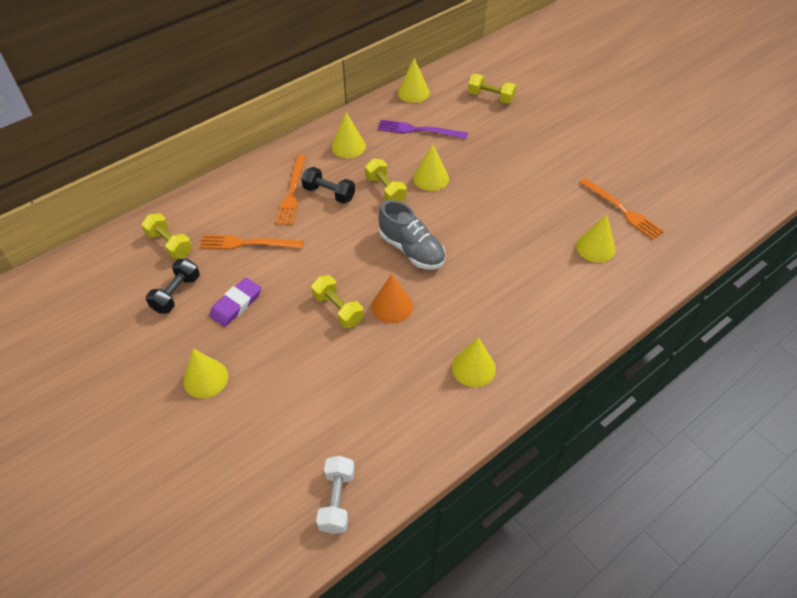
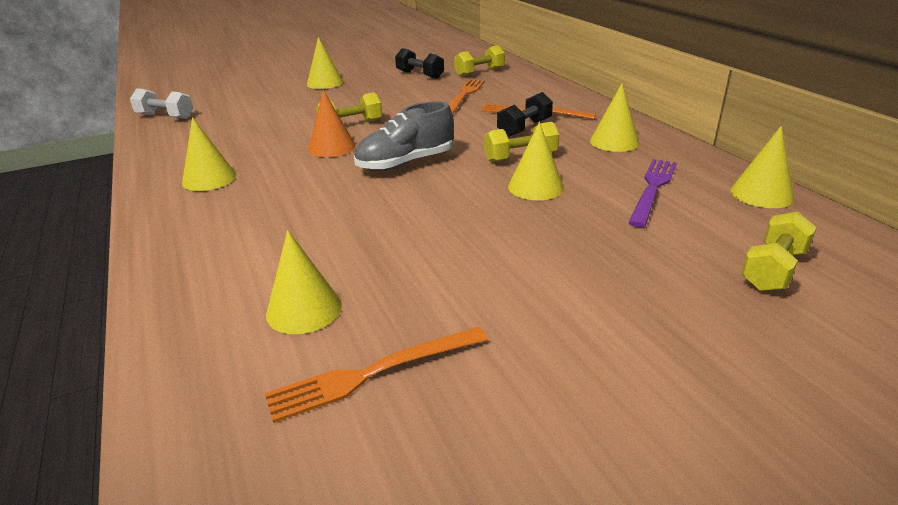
camera: 105 degrees right, 20 degrees down
(236, 304) = (391, 91): purple eraser -> none

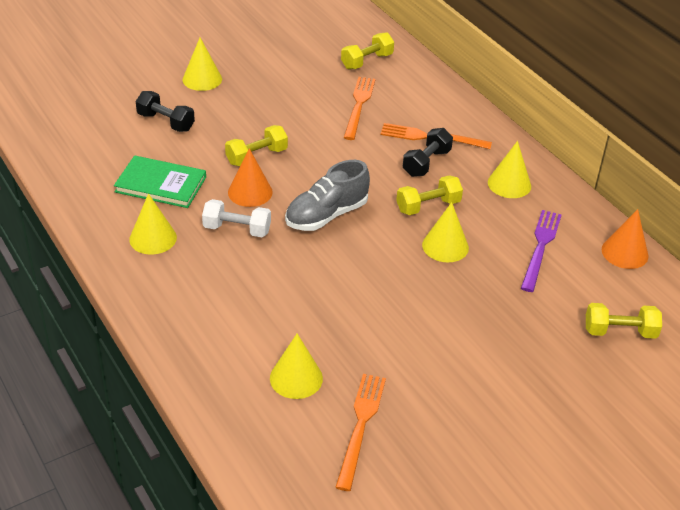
camera: 10 degrees left, 10 degrees up
(165, 116) = (54, 140): white dumbbell -> white dumbbell (237, 229)
(244, 142) = (161, 184): none -> green book
(373, 373) = (360, 426): orange fork -> orange fork turned 135 degrees clockwise
(420, 75) = (303, 65): black dumbbell -> black dumbbell (166, 122)
(761, 194) = (624, 252): yellow cone -> orange cone
(773, 269) = (619, 331): yellow dumbbell -> yellow dumbbell turned 60 degrees clockwise

